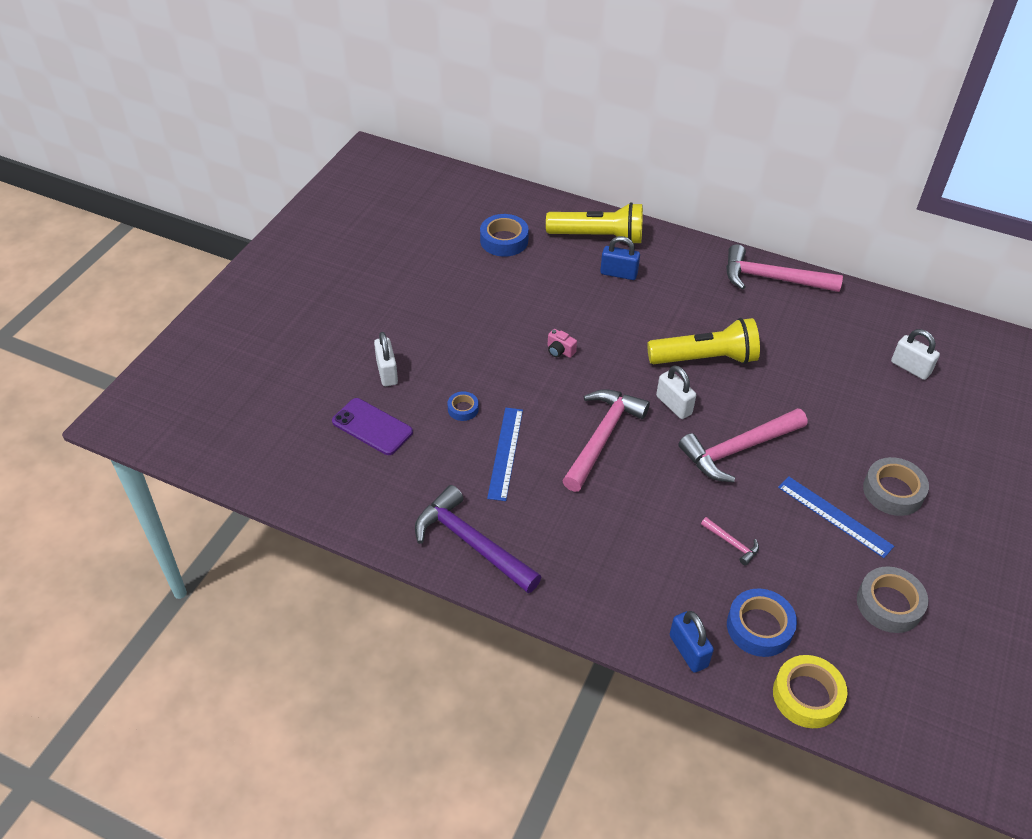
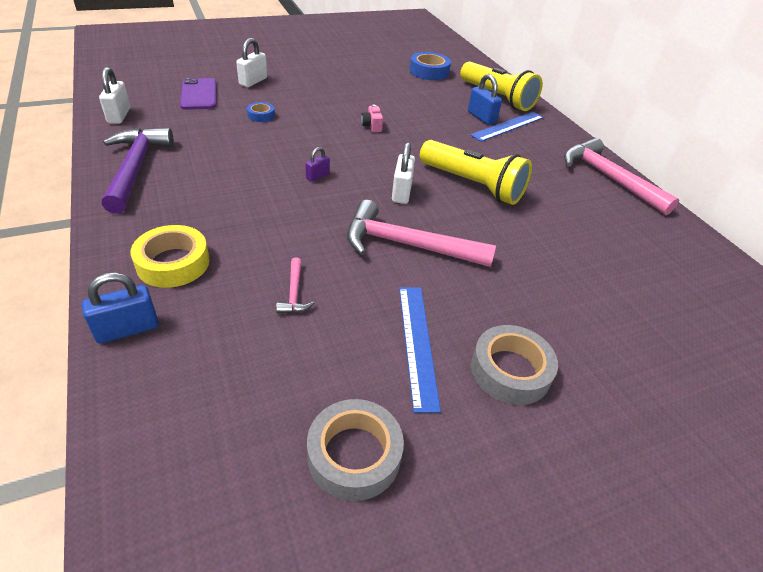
camera: 40 degrees right, 5 degrees down
(505, 453) = (243, 146): blue ruler -> blue ruler (508, 126)
(602, 437) = (317, 176): pink hammer -> purple padlock
(688, 651) = (127, 329): blue padlock -> blue padlock turned 45 degrees clockwise
(759, 627) = (208, 363): blue tape -> none
(807, 696) = (143, 453): yellow tape -> yellow tape (173, 263)
(910, 368) = (673, 300): white padlock -> white padlock (119, 115)

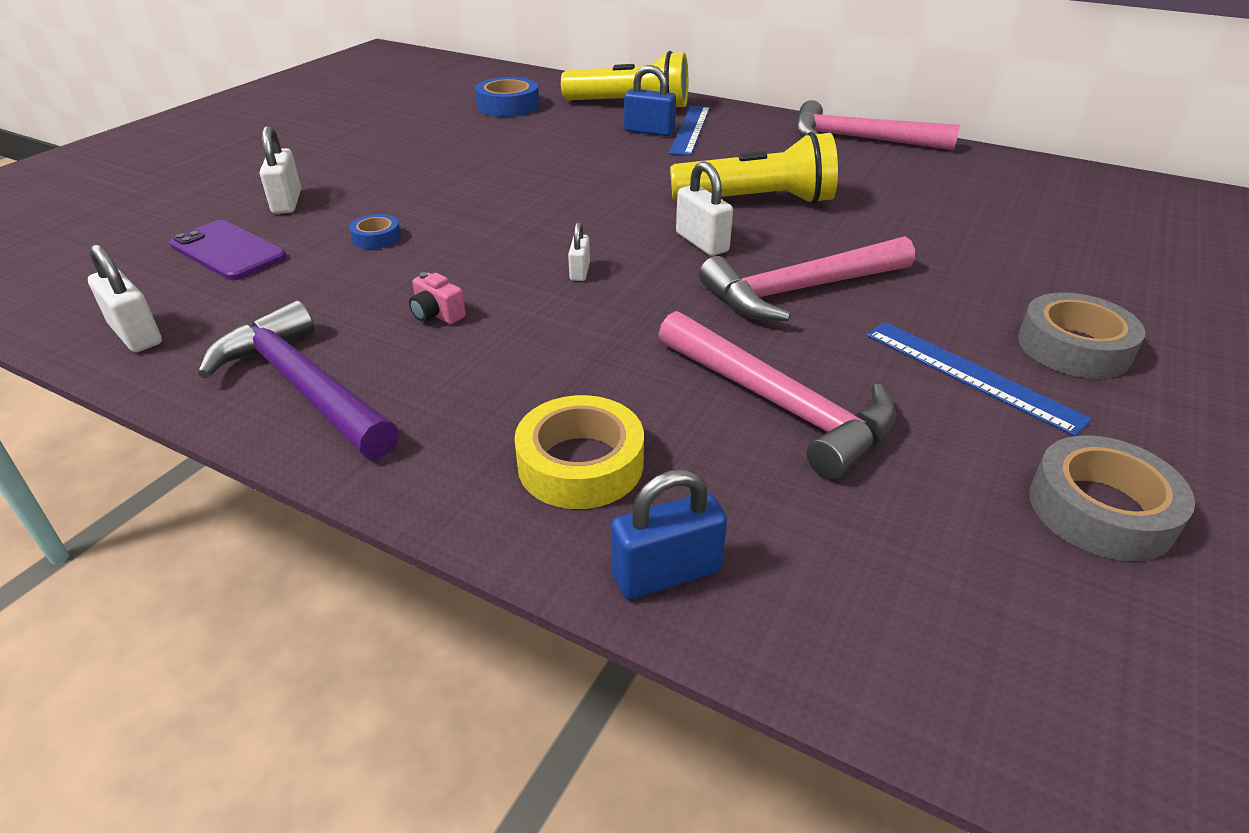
camera: 35 degrees left, 5 degrees down
(127, 329) = (666, 573): blue padlock -> blue padlock turned 45 degrees clockwise
(294, 293) = (778, 404): pink hammer -> pink hammer, size x2.26
(317, 176) = (580, 271): purple padlock -> white padlock
(372, 126) = (545, 190): pink camera -> pink camera (437, 314)

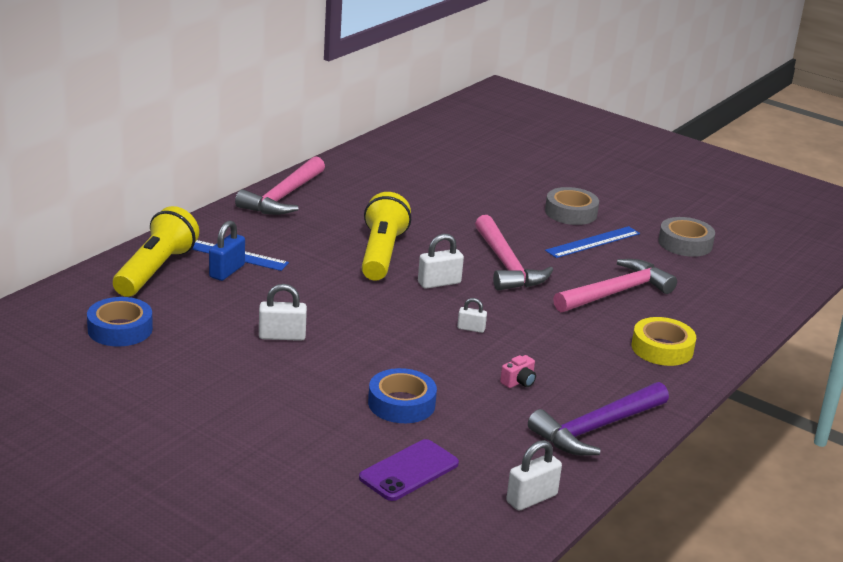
camera: 85 degrees left, 10 degrees down
(287, 202) = (319, 448): white padlock -> white padlock (282, 336)
(376, 238) = (401, 404): blue tape -> blue tape, size x1.81
(666, 573) = (729, 337): blue padlock -> none

